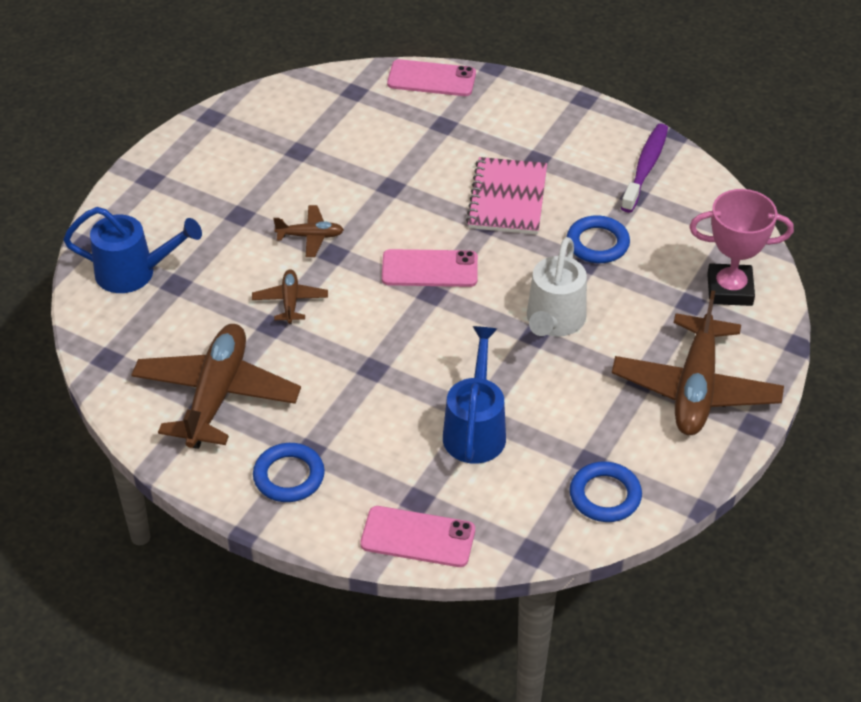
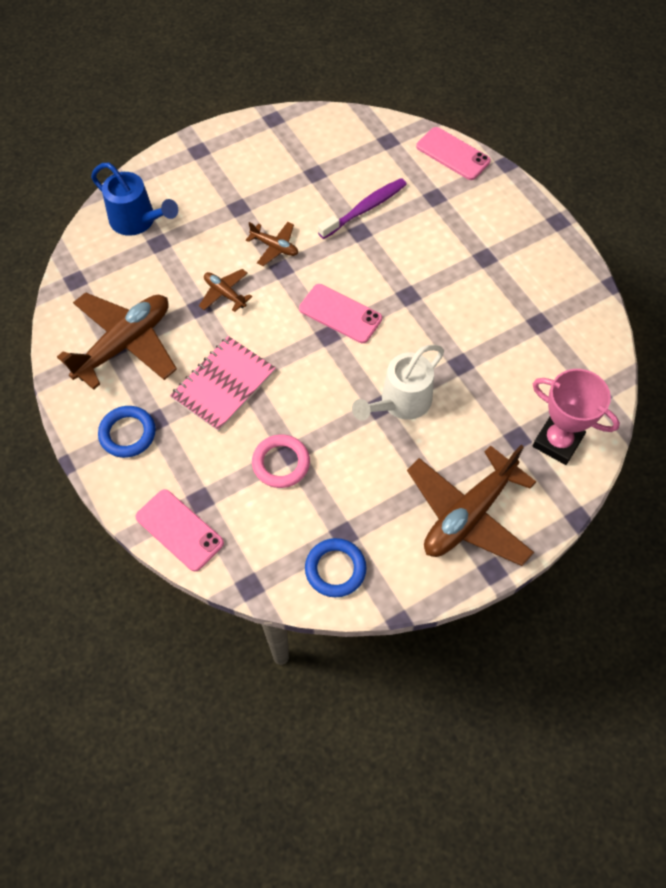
camera: 30 degrees right, 15 degrees up
(290, 301) = (224, 293): brown plane -> brown plane turned 75 degrees counterclockwise
(475, 429) = (281, 463): blue watering can -> pink ring
(507, 198) = (439, 281): pink notebook -> pink notebook (224, 385)
(597, 243) = (481, 351): blue ring -> none
(645, 167) = (565, 303): purple toothbrush -> purple toothbrush (365, 209)

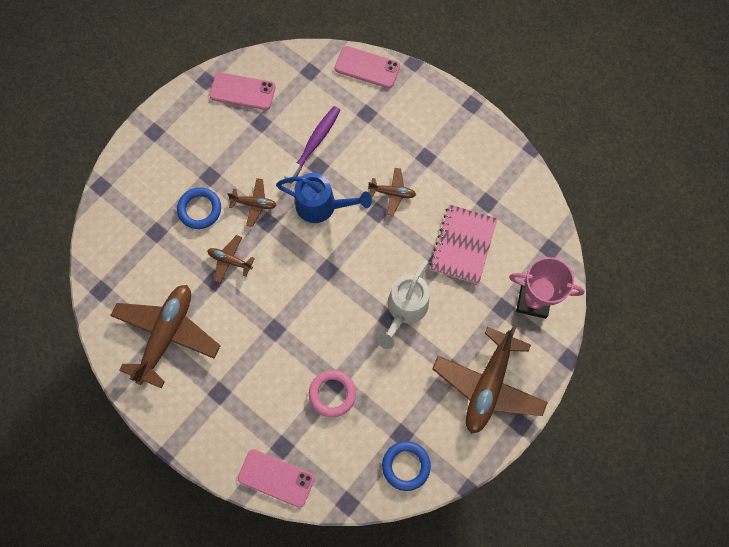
camera: 20 degrees left, 10 degrees up
(127, 434) = (202, 412): blue ring -> blue ring (200, 209)
(138, 221) = (130, 217): blue watering can -> blue watering can (322, 206)
(224, 385) = (261, 343): pink notebook -> pink notebook (463, 245)
(340, 314) = (330, 247): pink phone -> pink phone (242, 91)
(433, 281) = (392, 193): none -> brown plane

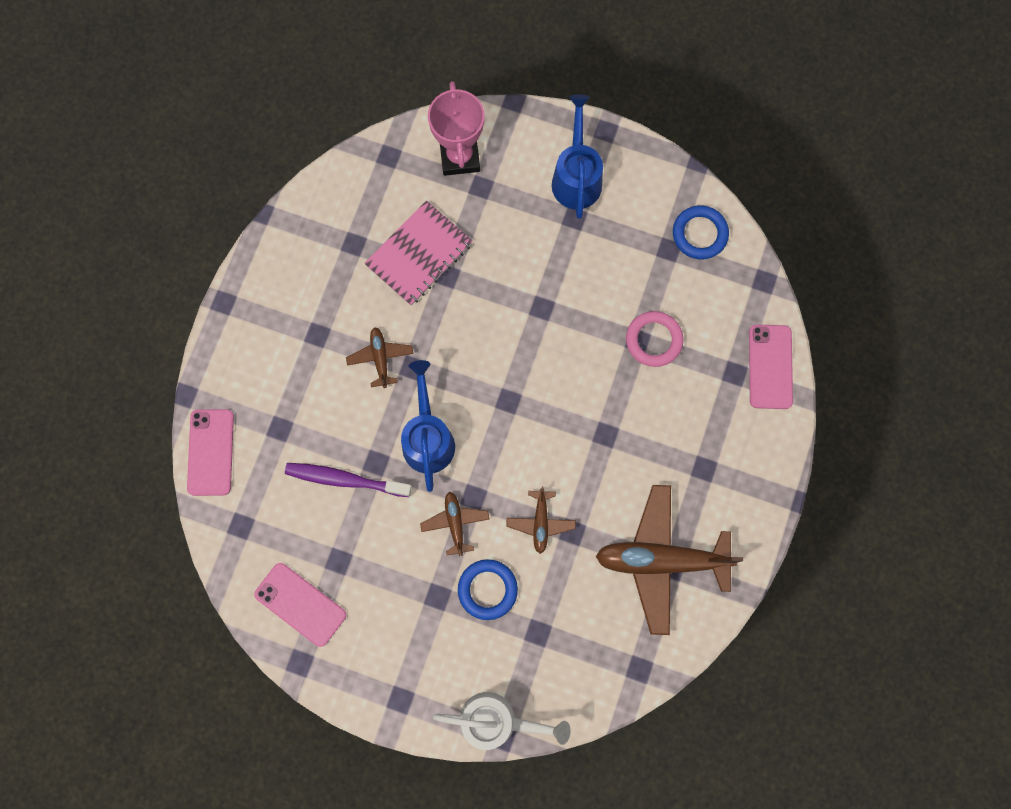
camera: 110 degrees left, 5 degrees up
(242, 91) = (300, 604): pink phone -> pink phone turned 45 degrees counterclockwise
(404, 310) = (524, 294): white watering can -> white watering can (497, 721)
(463, 245) = (419, 254): pink notebook -> pink notebook turned 45 degrees counterclockwise
(488, 385) = (576, 176): brown plane -> blue watering can

